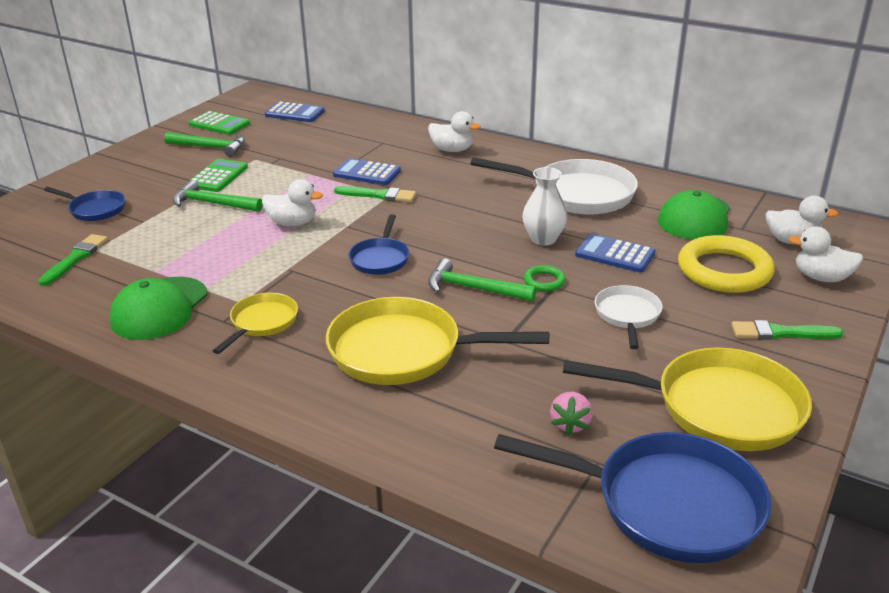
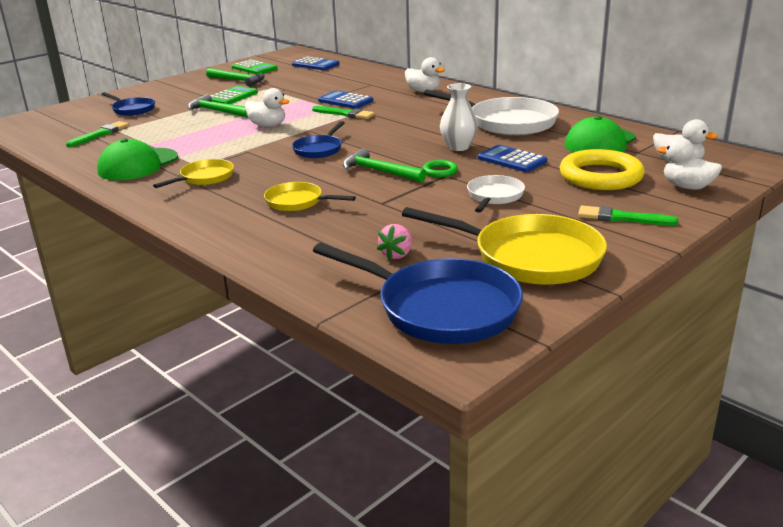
camera: 15 degrees right, 5 degrees down
(403, 351) = (297, 202): yellow pan -> yellow pan, size x0.54

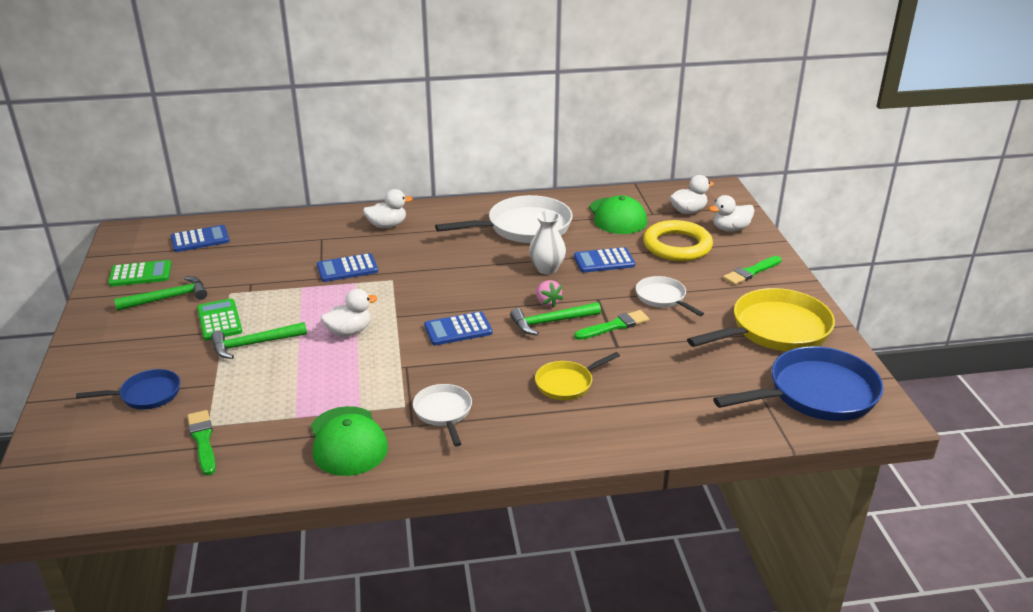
camera: 55 degrees left, 5 degrees up
(204, 178) = (443, 412): yellow pan -> white pan
(319, 149) = (458, 329): blue pan -> blue calculator
(345, 114) = (384, 283): green brush -> green brush (614, 326)
(397, 254) = (718, 377): pink strawberry -> pink strawberry (547, 302)
(440, 171) = (587, 297): green ring -> none

